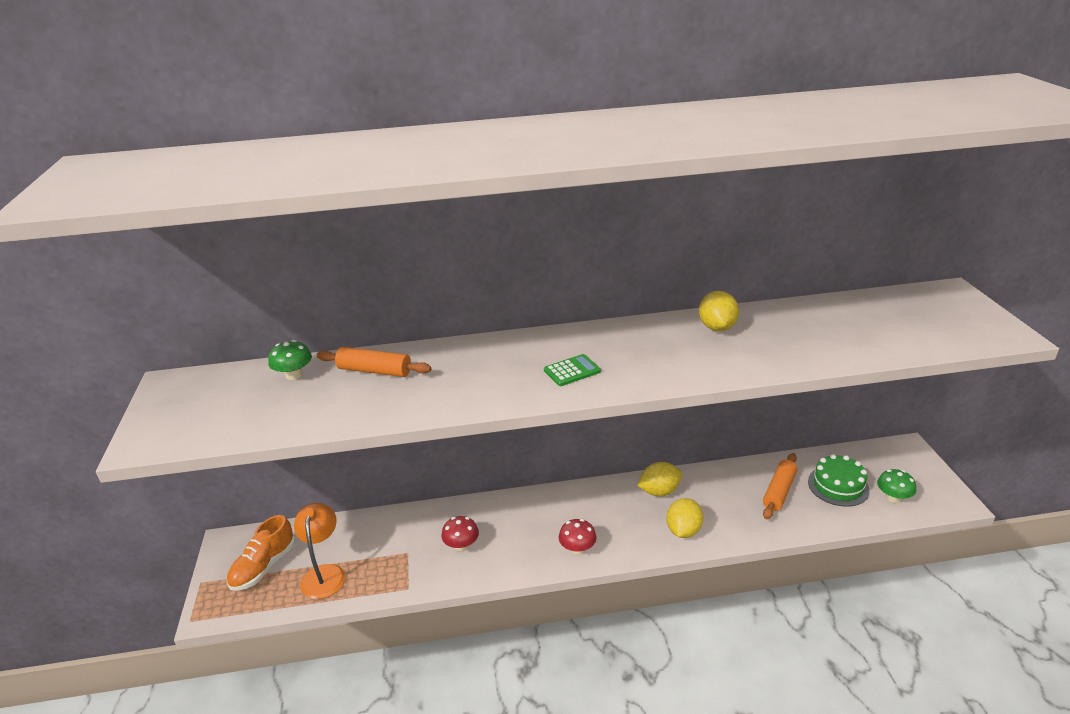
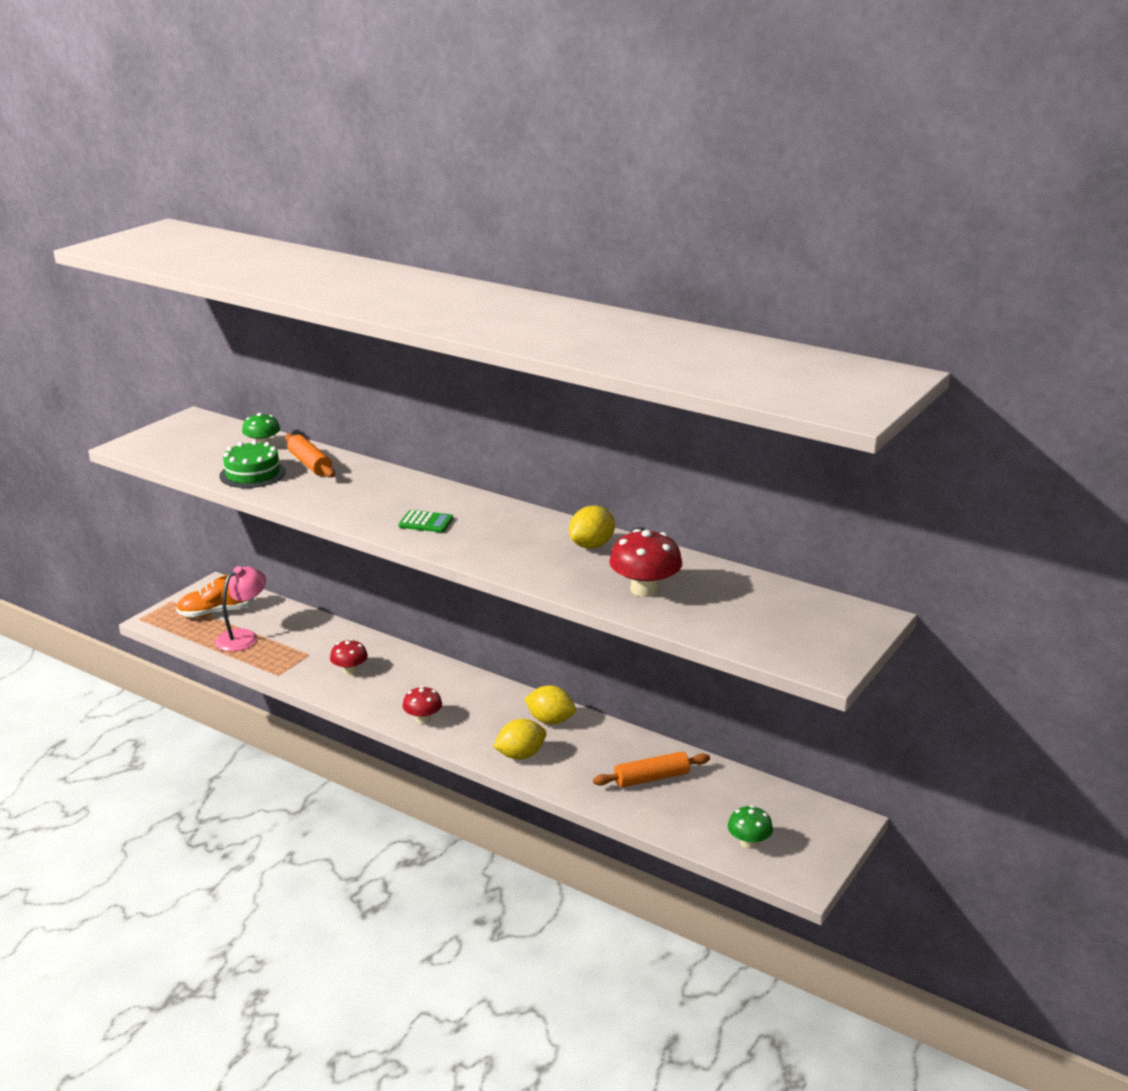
camera: 40 degrees right, 5 degrees down
(324, 573) = (243, 637): orange lamp -> pink lamp
(814, 340) = (644, 589): none -> red mushroom
(838, 486) = (714, 805): green cake -> green cake (252, 474)

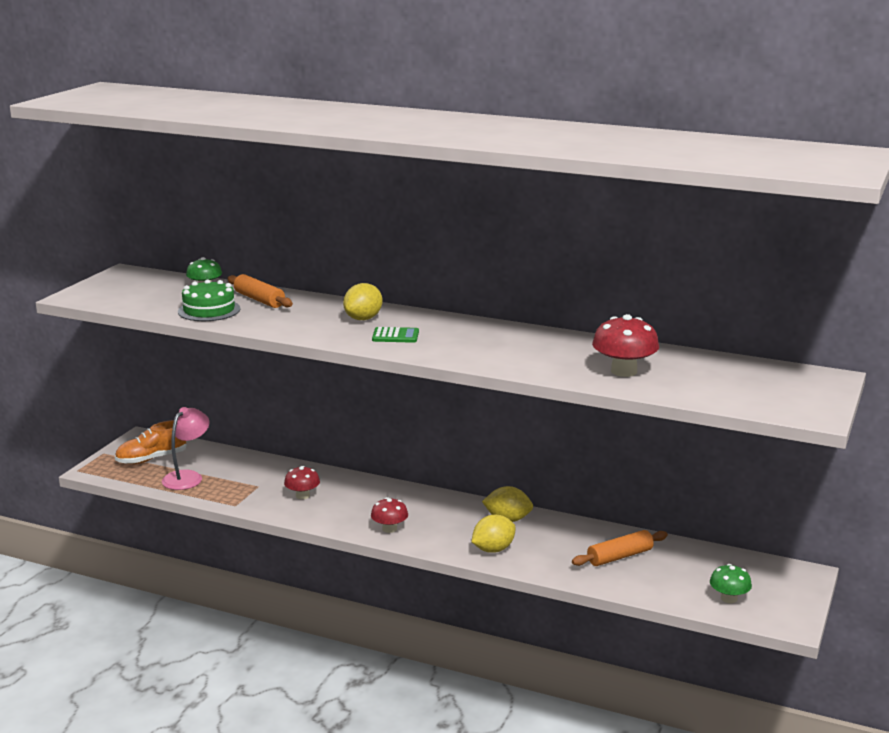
camera: 10 degrees left, 5 degrees down
(592, 545) = (556, 343): yellow lemon -> yellow lemon (363, 319)

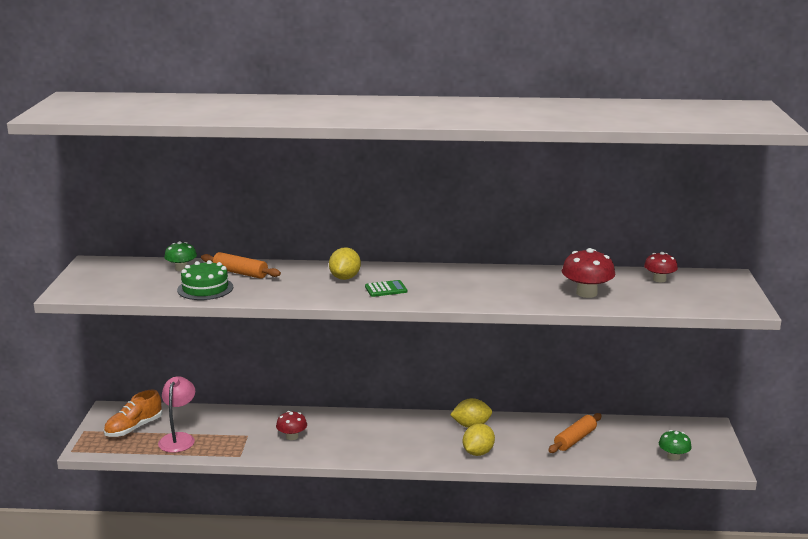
camera: 20 degrees left, 0 degrees up
(389, 529) = (384, 451): red mushroom -> red mushroom (659, 279)

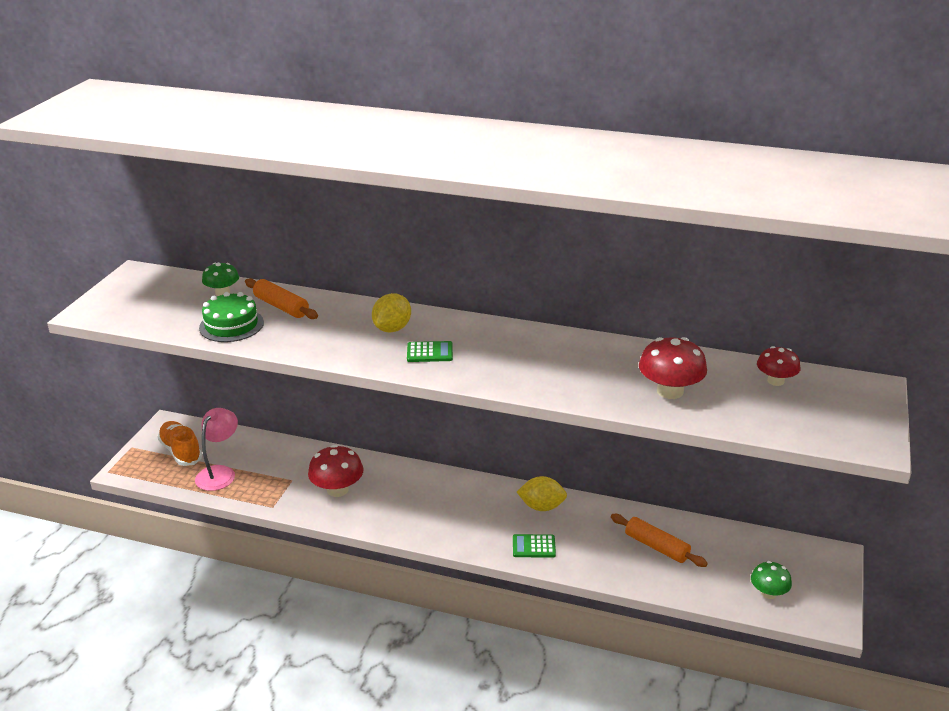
camera: 15 degrees right, 10 degrees up
(134, 428) = (181, 452): orange shoe -> orange shoe turned 90 degrees clockwise
(292, 436) = (337, 489): red mushroom -> red mushroom, size x1.57
(478, 453) = (534, 546): yellow lemon -> green calculator
(575, 439) = (656, 547): orange rolling pin -> orange rolling pin turned 75 degrees clockwise

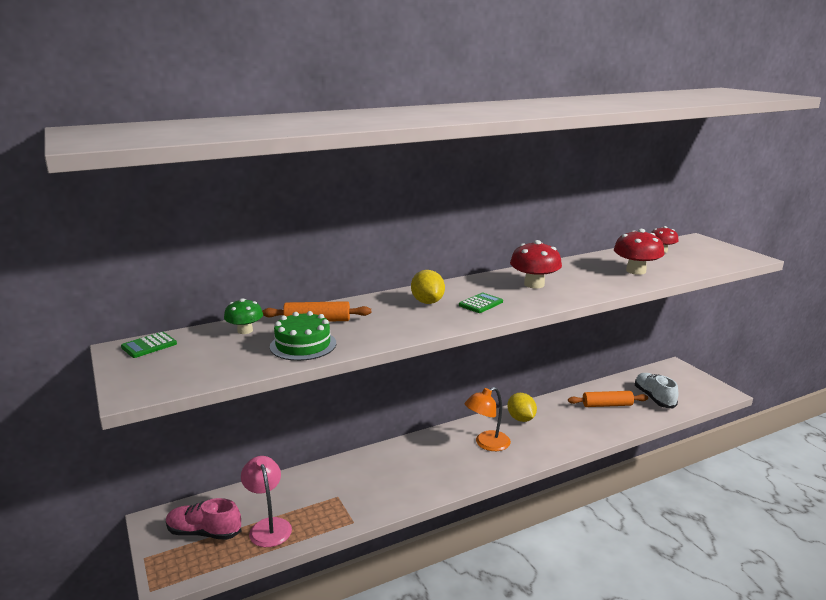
camera: 45 degrees left, 10 degrees down
(181, 452) = (204, 532): orange shoe -> pink shoe
(337, 489) = (383, 482): red mushroom -> red mushroom (534, 284)
(469, 510) = (487, 444): none -> orange lamp
(534, 546) = (554, 441): green calculator -> green calculator (149, 345)
(541, 507) = (521, 419): yellow lemon -> yellow lemon turned 75 degrees counterclockwise
(727, 572) = (654, 398): none -> white shoe
(768, 593) = (684, 396): green mushroom -> none

